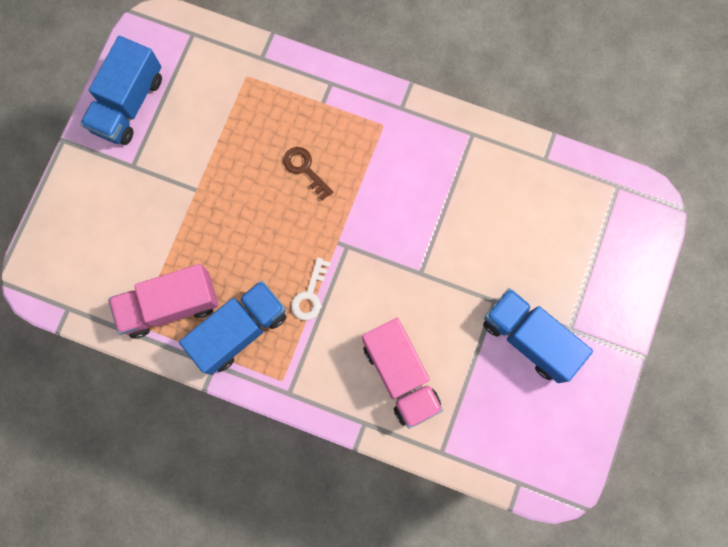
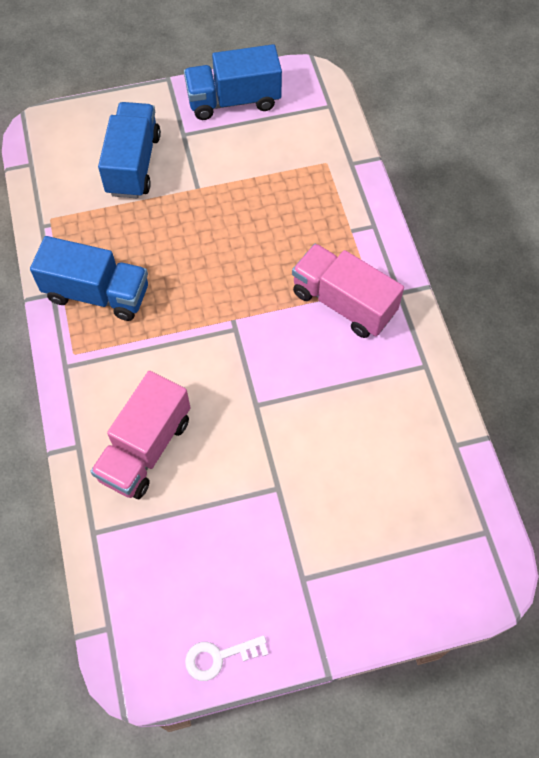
camera: 55 degrees right, 15 degrees down
(170, 305) = (83, 230): pink truck -> pink truck (343, 303)
(305, 169) = (279, 254): brown key -> none
(310, 294) = (168, 327): white key -> white key (219, 657)
(529, 338) = (264, 543): blue truck -> blue truck (133, 164)

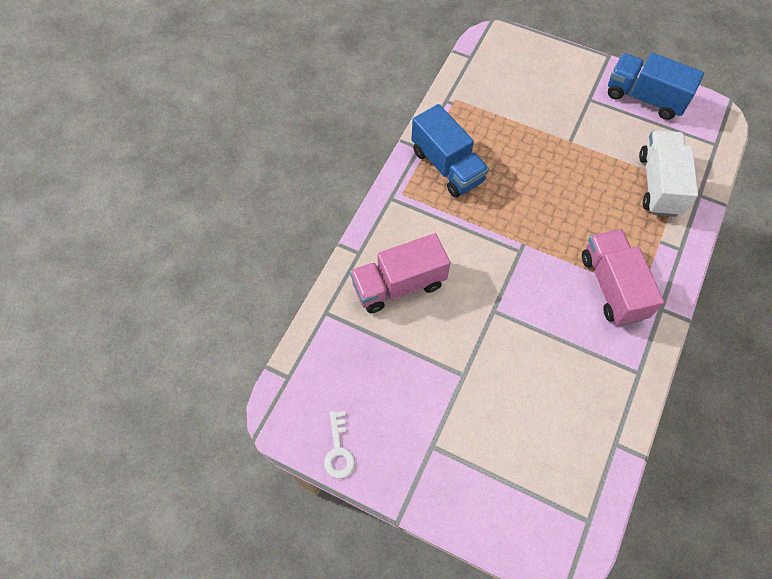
camera: 40 degrees right, 0 degrees up
(133, 164) = (538, 98): blue truck -> none
(219, 657) = (338, 450): white key -> white key turned 120 degrees counterclockwise
(310, 177) = (659, 184): none -> white truck

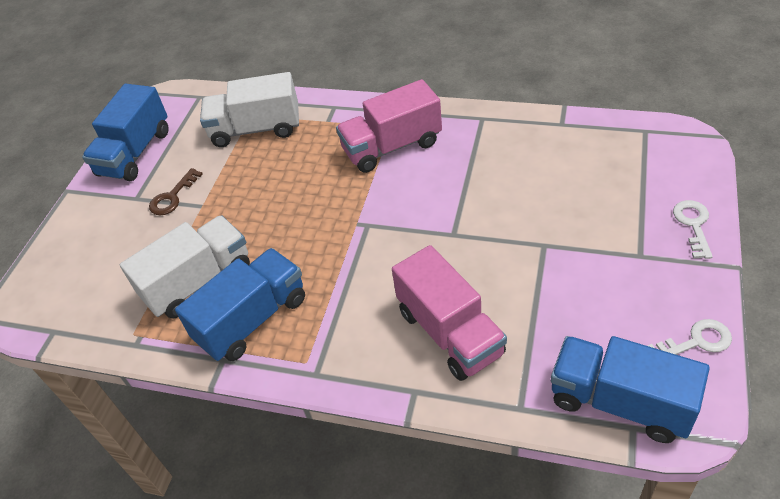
camera: 95 degrees left, 15 degrees down
(309, 376) = (620, 402): none -> blue truck
(453, 506) = (693, 225): none -> white key
(491, 136) = (198, 282): none -> white truck
(585, 122) = (172, 197): none -> brown key

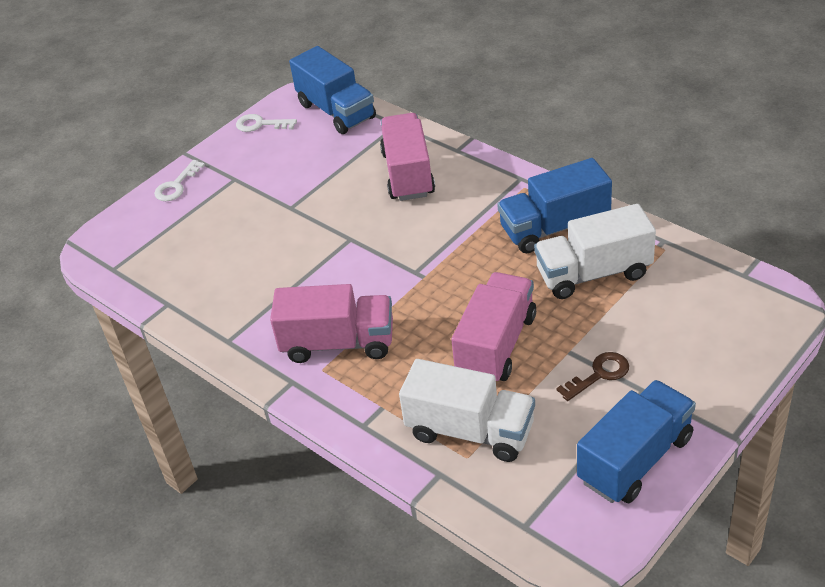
camera: 155 degrees left, 5 degrees down
(262, 189) = (496, 345): none -> pink truck

